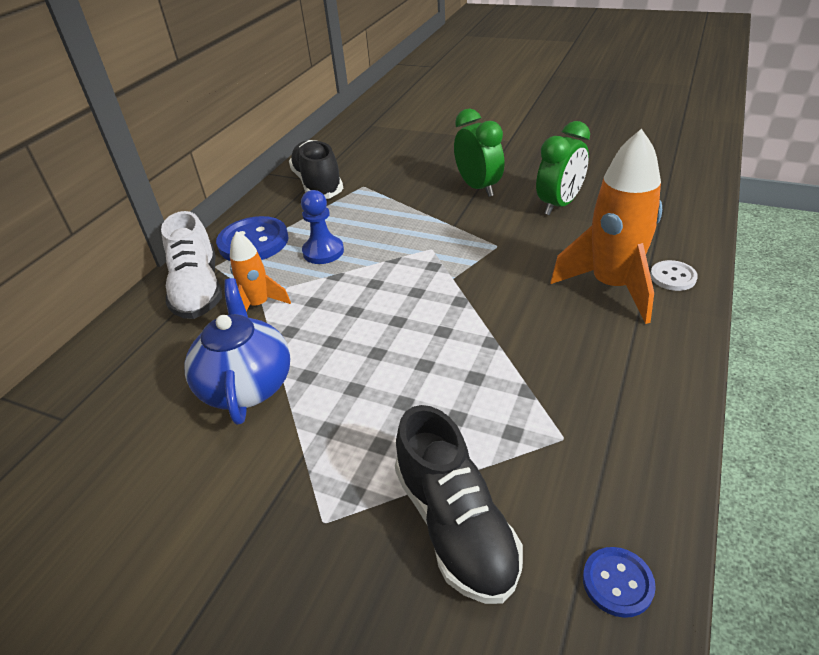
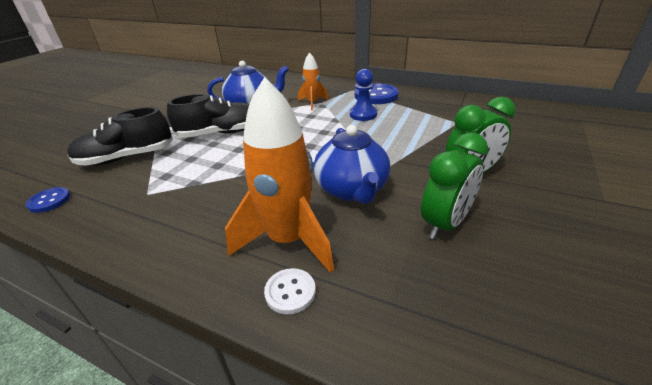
camera: 90 degrees right, 5 degrees down
(198, 290) = (330, 89): white shoe -> none
(318, 184) = (454, 107): black shoe -> black shoe (220, 133)
(517, 253) = (352, 190): none -> blue teapot
(559, 205) = (445, 224): green clock -> green clock turned 90 degrees counterclockwise

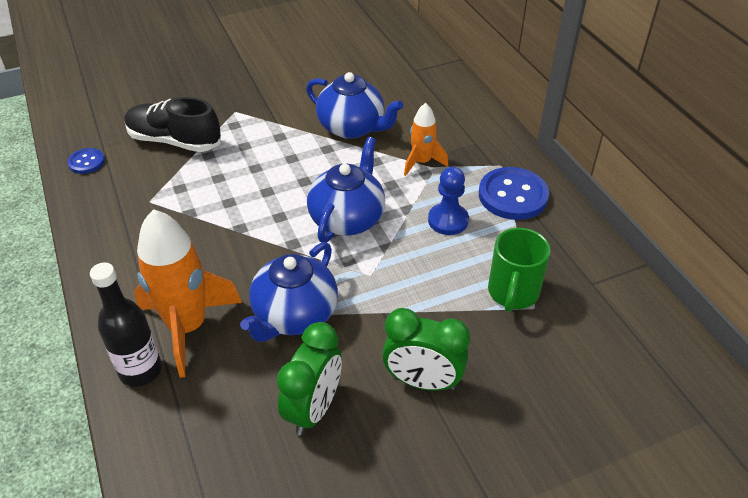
camera: 40 degrees right, 10 degrees up
(220, 133) = (277, 155): black shoe -> none
(290, 292) = (140, 370): white button -> black bottle
(309, 137) = (347, 218): none -> blue teapot
(439, 122) = (512, 293): none -> green mug
(445, 224) = (313, 409): green clock -> green clock turned 60 degrees counterclockwise

